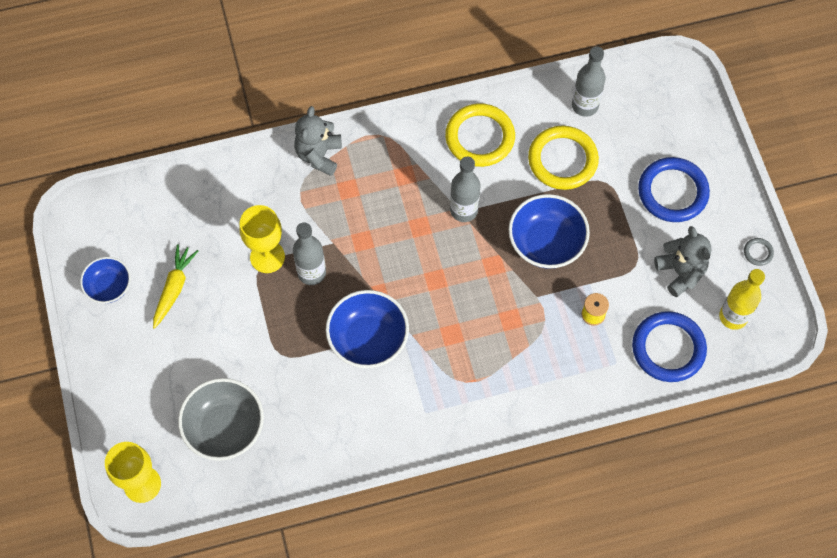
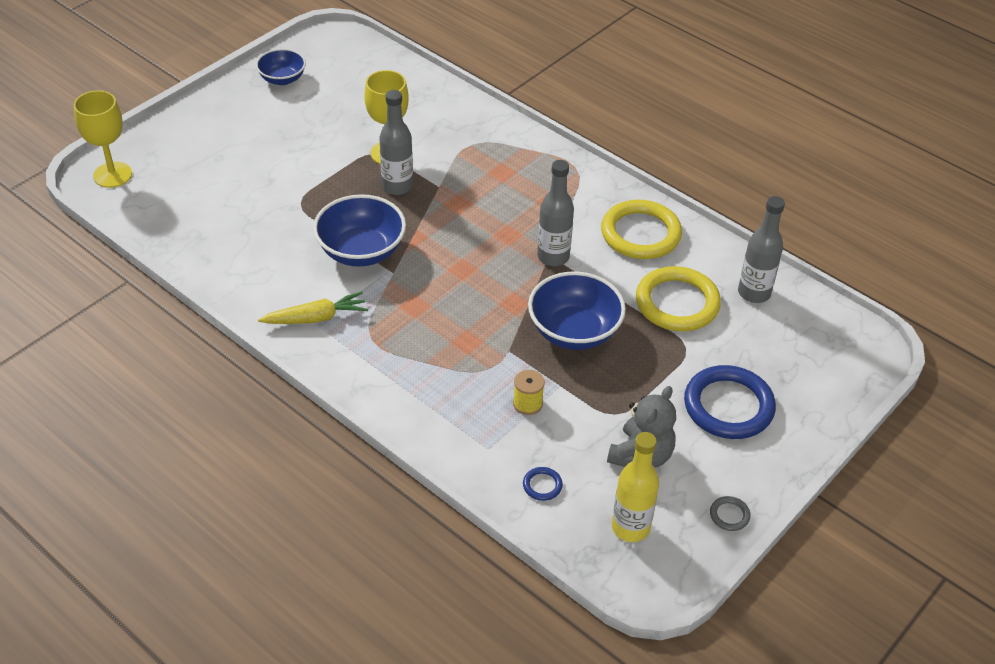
camera: 55 degrees right, 20 degrees down
(174, 288) = (312, 114): yellow carrot -> yellow carrot (316, 318)
(225, 428) = (201, 200): grey bowl -> none
(319, 155) = (517, 140): grey teddy bear -> none
(668, 348) = (542, 485): blue ring -> blue ring, size x0.41

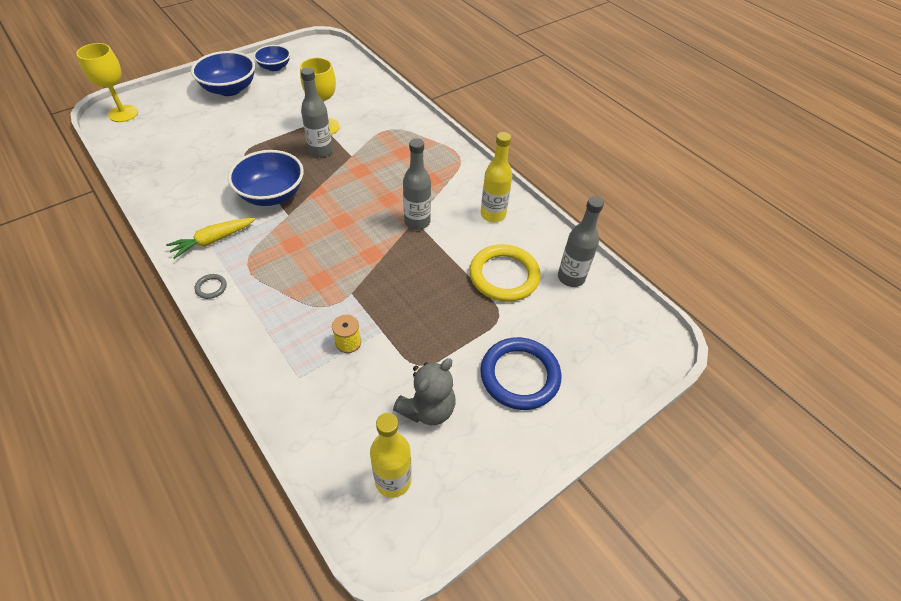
camera: 10 degrees right, 5 degrees up
(316, 318) = (213, 241): yellow carrot -> yellow carrot turned 150 degrees clockwise
(542, 485) = (330, 422): blue ring -> none
(574, 331) = (411, 286): blue bowl -> blue bowl (229, 89)
(640, 234) = (493, 215): yellow ring -> yellow bottle
(729, 515) = (488, 485): grey ring -> grey ring (211, 287)

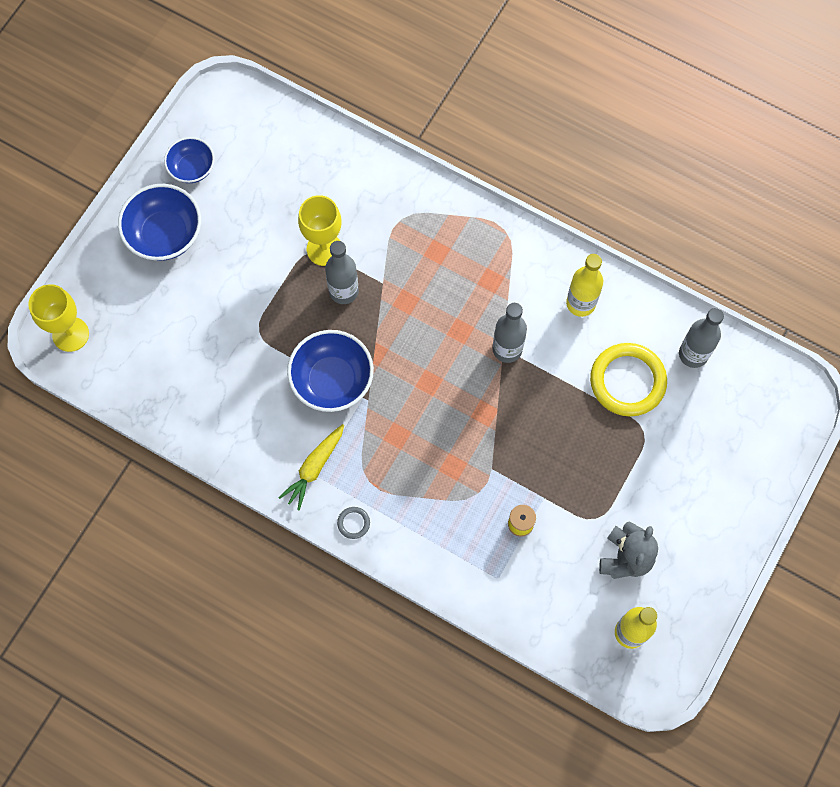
camera: 20 degrees left, 20 degrees up
(519, 375) = (689, 489): blue ring -> none

